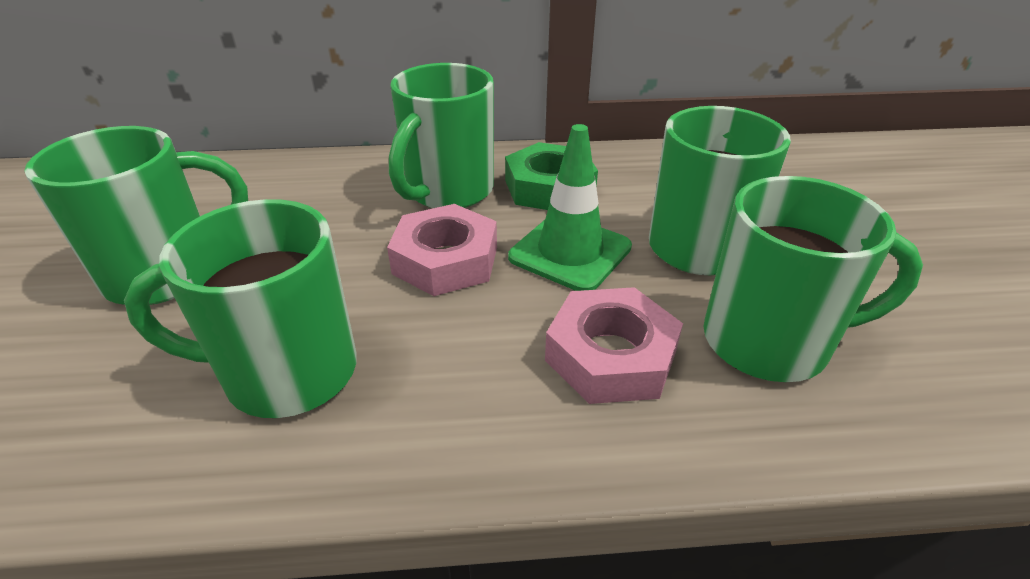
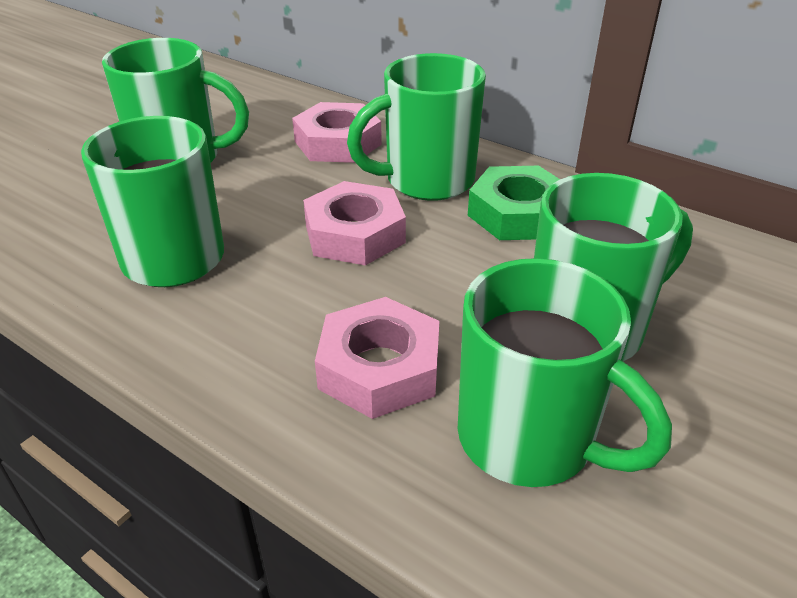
camera: 40 degrees right, 0 degrees up
(326, 191) = (337, 143): none -> pink nut
(570, 252) = (459, 275): green traffic cone -> none

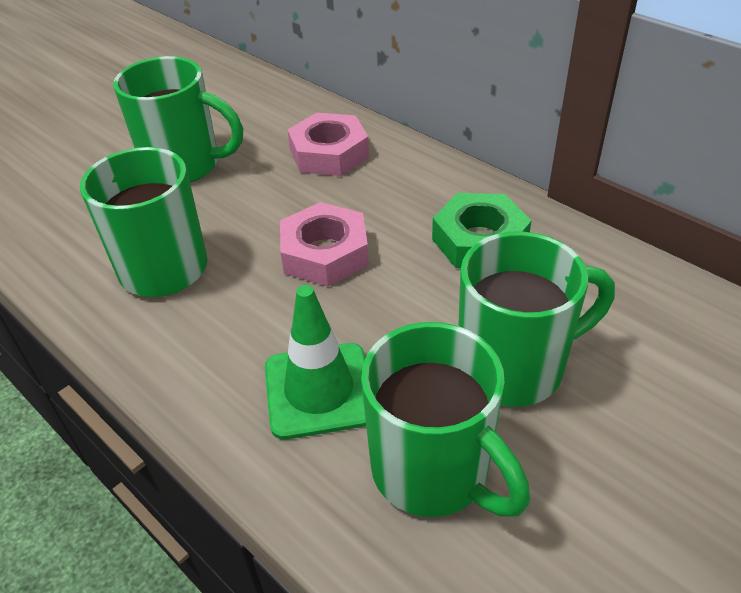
camera: 10 degrees right, 5 degrees up
(379, 368) = (319, 390): pink nut -> green traffic cone
(426, 181) = (402, 199): green mug -> none

